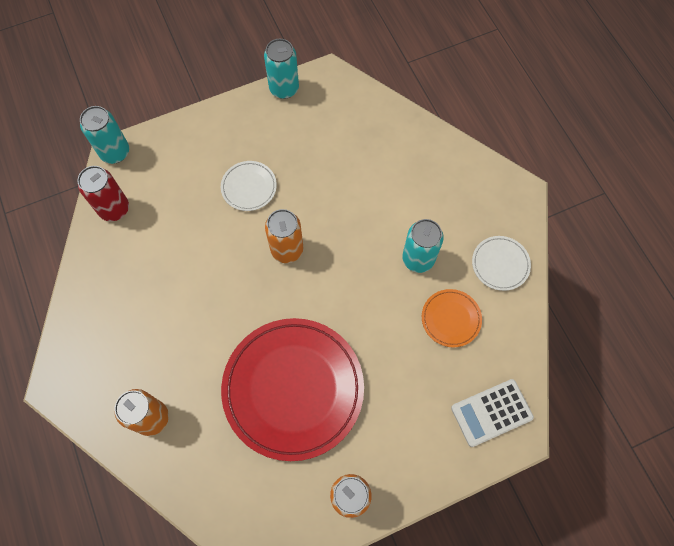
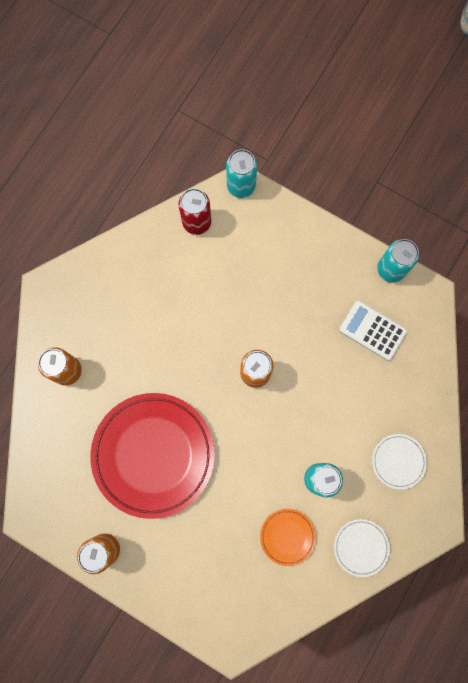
camera: 55 degrees right, 10 degrees up
(249, 187) = (285, 307): white plate -> white plate (398, 461)
(491, 412) = (235, 615): white calculator -> white calculator (372, 330)

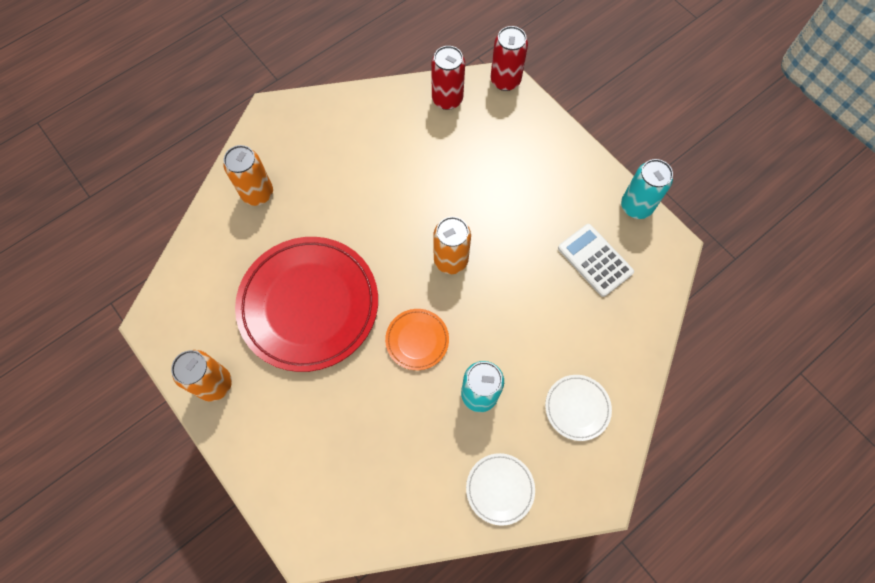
camera: 20 degrees right, 10 degrees down
(241, 186) = (505, 80): turquoise can -> red can
(287, 536) = (419, 445): orange plate -> orange plate (417, 340)

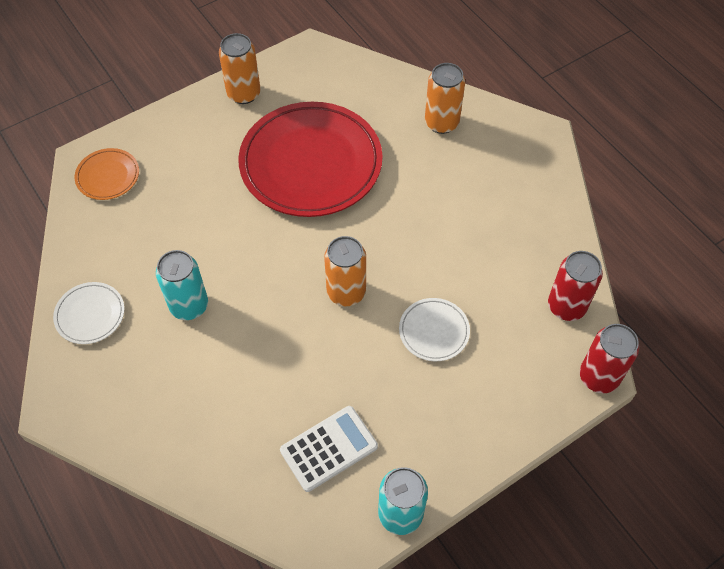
camera: 95 degrees right, 10 degrees down
(417, 340) = (258, 254): orange plate -> orange plate (108, 176)
(577, 408) = (154, 400): white plate -> white plate (434, 331)

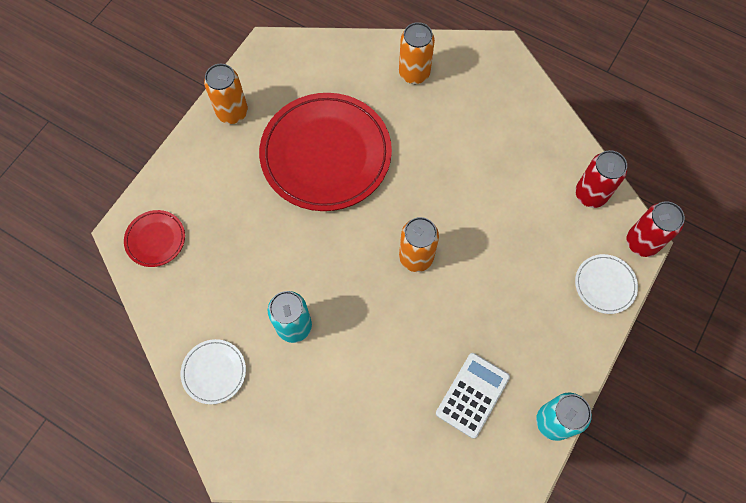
camera: 25 degrees left, 10 degrees up
(108, 176) = (155, 239): orange plate -> red plate
(434, 331) = (502, 260): white plate -> white plate (605, 285)

